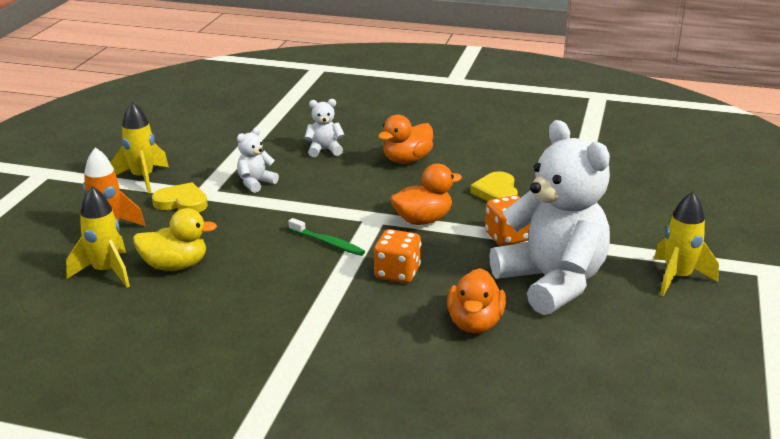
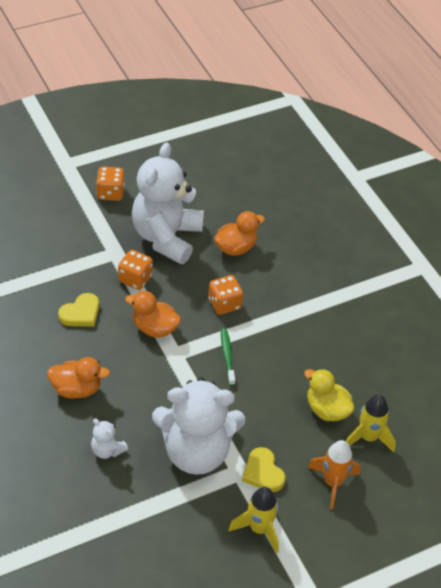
camera: 135 degrees left, 20 degrees up
(255, 183) = (196, 452): white teddy bear -> white teddy bear, size x2.42
(678, 278) = (110, 193): yellow rocket -> orange dice

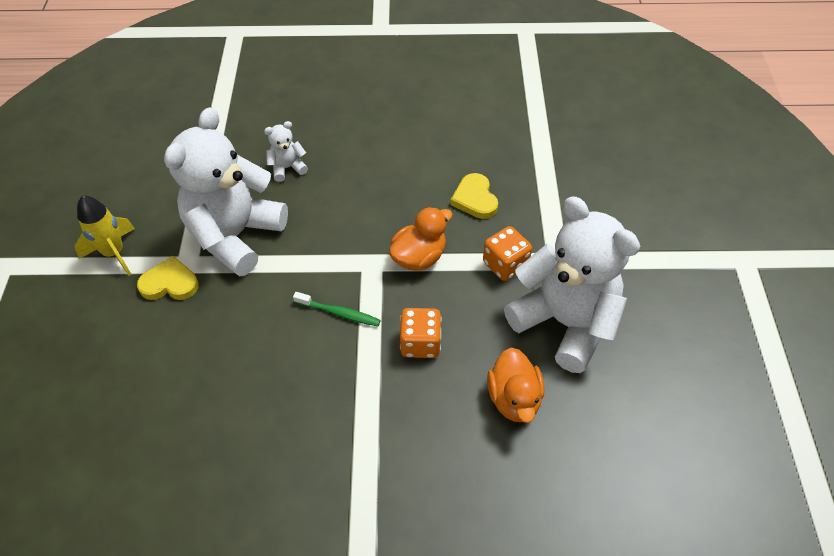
camera: 120 degrees right, 5 degrees up
(76, 389) = (374, 167): orange duck -> none
(110, 193) = (671, 289): orange dice -> none
(327, 409) = (199, 385): yellow duck -> none
(333, 482) = (108, 343): orange rocket -> none
(368, 438) = (131, 411): yellow rocket -> none

